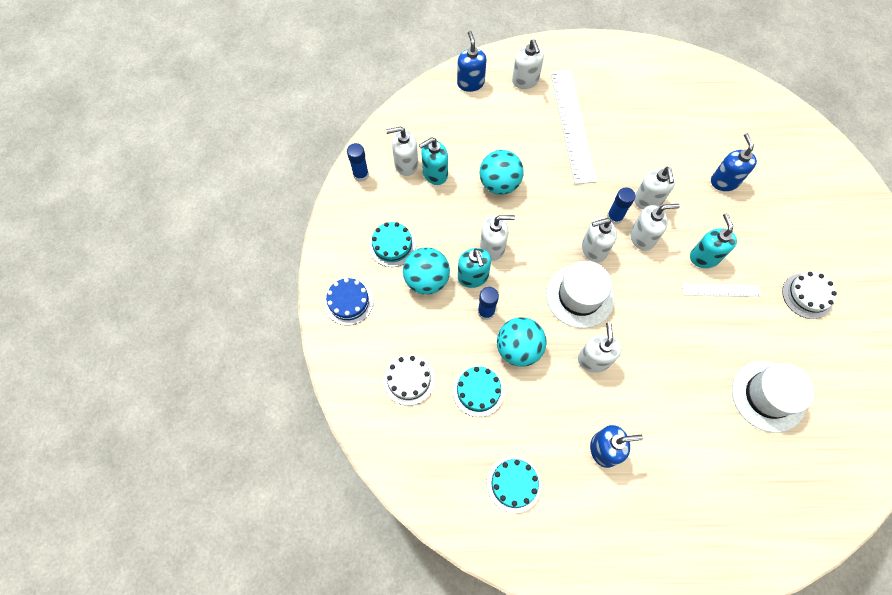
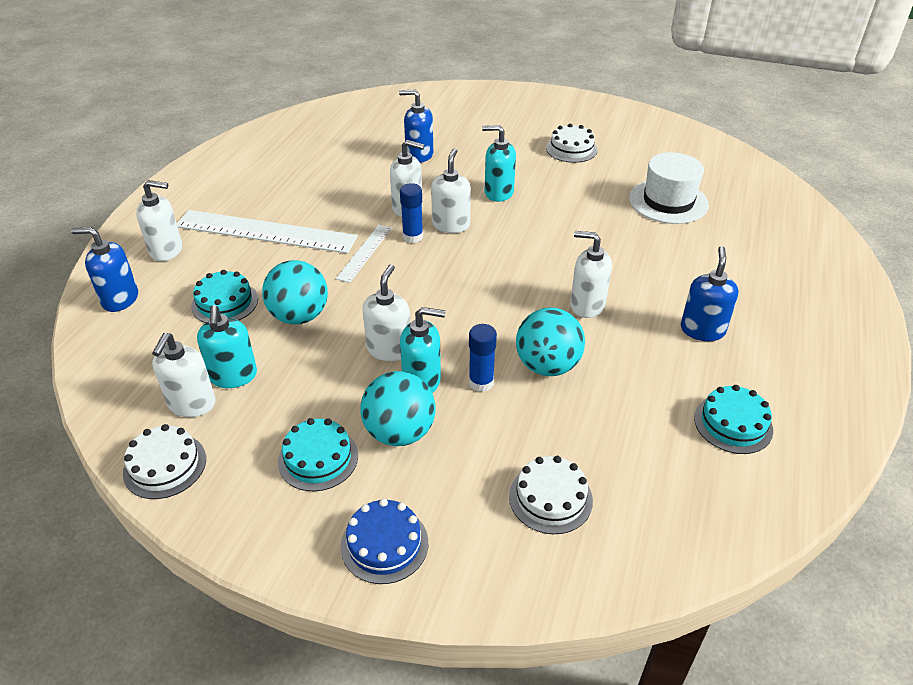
camera: 70 degrees left, 25 degrees down
(361, 175) = (165, 465): blue glue stick -> white cake
(478, 391) = (593, 423): turquoise cake -> turquoise cake (225, 302)
(580, 296) = (499, 292): white hat -> none
(593, 249) = (444, 264): white soap dispenser -> none
(721, 290) = (541, 194): white ruler -> white ruler (364, 252)

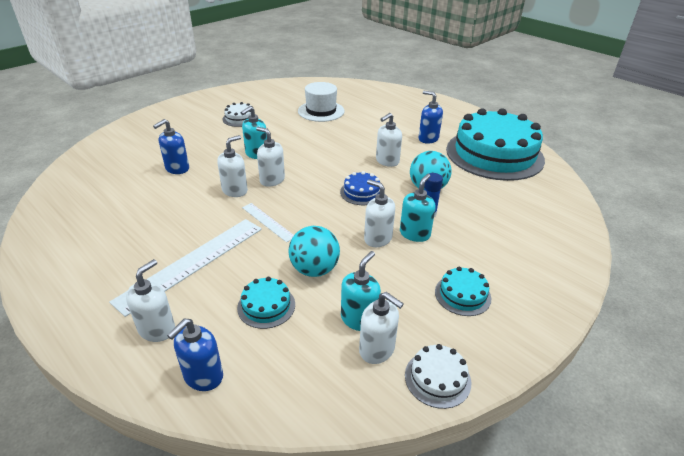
camera: 65 degrees left, 5 degrees down
(233, 376) = (359, 319): turquoise soap dispenser -> turquoise soap dispenser turned 75 degrees counterclockwise
(384, 544) = (541, 284): blue cake -> blue cake (361, 192)
(399, 432) = (455, 255): turquoise ball -> none
(413, 237) = (270, 198): blue glue stick -> none
(550, 498) = (524, 218): white cake -> none
(733, 424) = (494, 154): turquoise cake -> turquoise cake, size x2.50

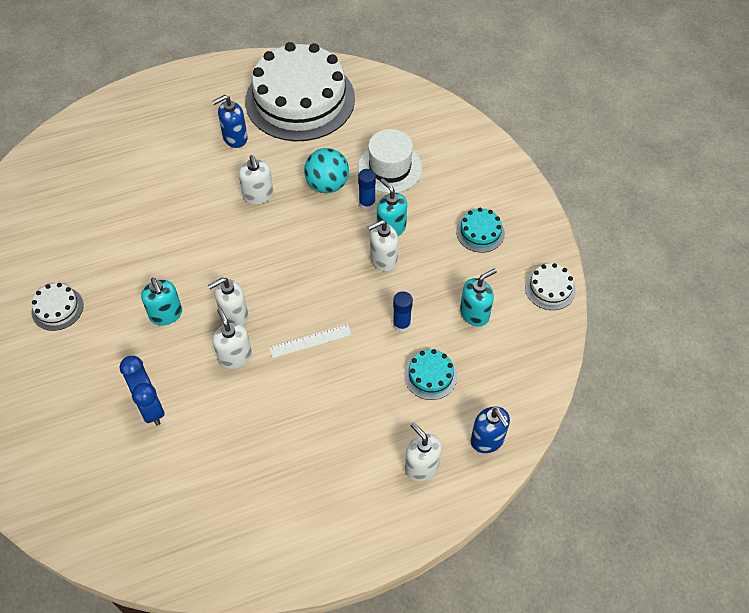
camera: 65 degrees left, 20 degrees up
(177, 169) = (150, 407): blue soap dispenser -> blue clock
(192, 263) = (343, 423): white ruler -> none
(314, 269) = (401, 324): turquoise ball -> blue glue stick
(321, 111) = (98, 212): white hat -> white hat (390, 168)
(359, 319) = (474, 313): turquoise soap dispenser -> turquoise soap dispenser turned 90 degrees clockwise
(361, 192) = (303, 242): blue cake -> none
(377, 350) = (510, 314): white soap dispenser -> none
(494, 154) = (300, 99): turquoise cake -> white cake

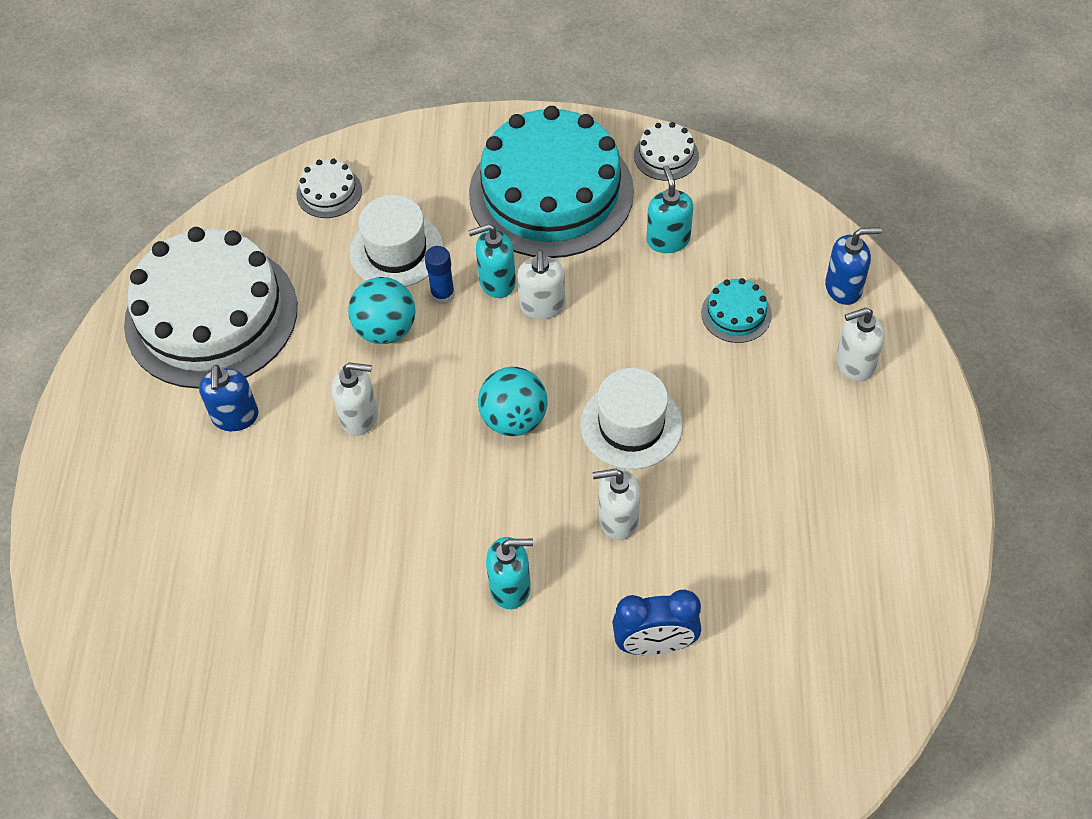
camera: 65 degrees left, 0 degrees up
(57, 308) = (431, 734): white cake -> white cake (329, 192)
(234, 315) = (550, 503): white soap dispenser -> none
(288, 274) = (514, 419): none -> turquoise ball
(310, 341) = (631, 425): white ruler -> white hat
(401, 324) = (650, 319): blue glue stick -> none
(480, 232) = (551, 192): turquoise cake -> turquoise cake, size x2.50

